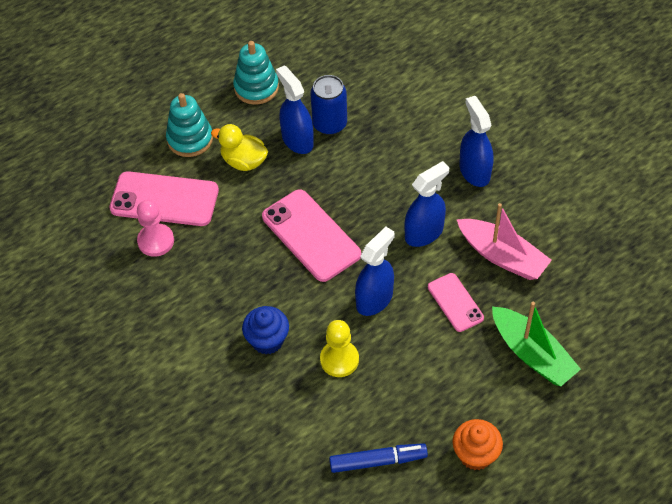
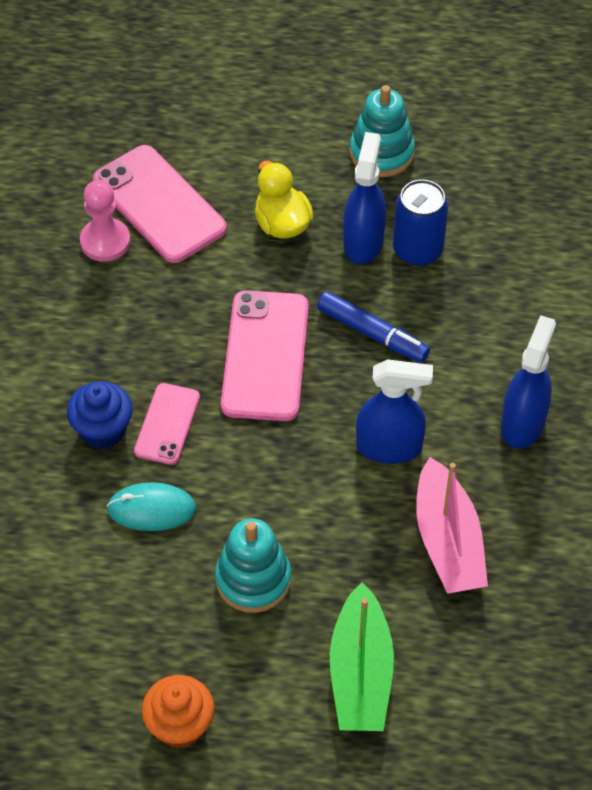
camera: 40 degrees right, 0 degrees up
(190, 139) = (252, 159): turquoise stacking toy -> turquoise stacking toy (253, 579)
(339, 360) = (151, 509): yellow pawn -> turquoise mouse
(374, 299) = (257, 476): blue spray bottle -> none
(378, 461) = (75, 645): blue marker -> blue marker (372, 334)
(455, 302) = (339, 549): pink phone -> pink phone (167, 424)

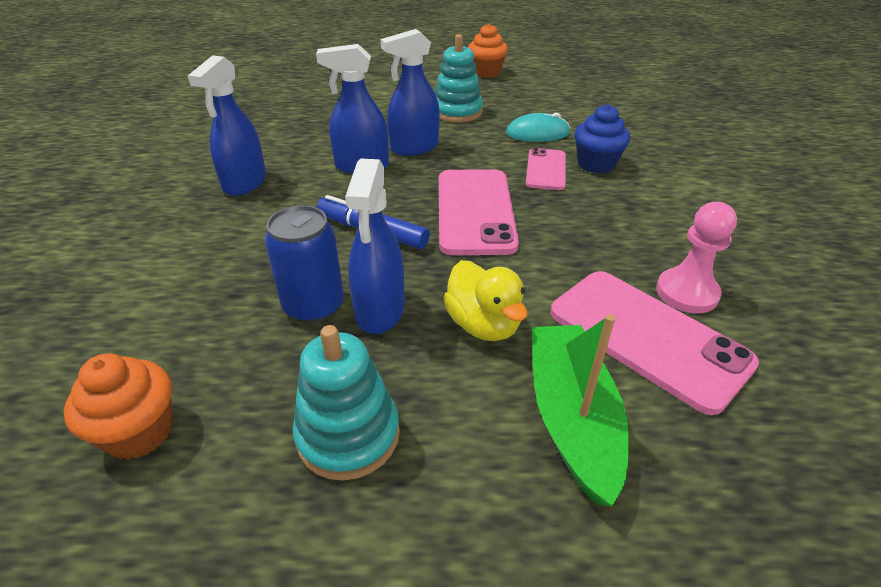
camera: 175 degrees right, 15 degrees down
(323, 484) = (414, 148): none -> blue spray bottle
(360, 674) = (386, 88): green boat -> green boat (571, 417)
(448, 541) = (323, 129): pink boat -> none
(515, 163) = (139, 432): none -> orange cupcake

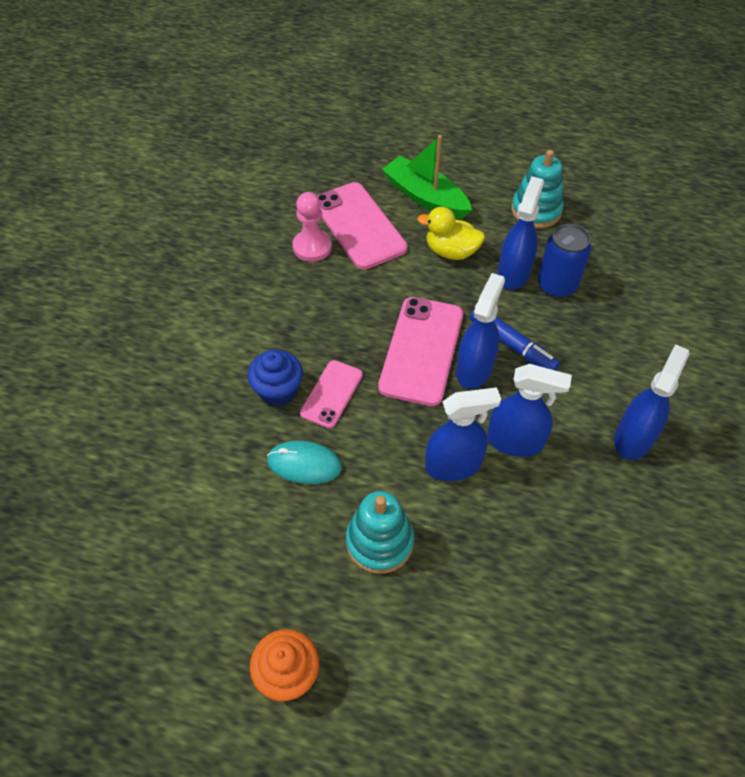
camera: 165 degrees left, 15 degrees up
(139, 432) = (640, 231): orange cupcake -> none
(412, 206) = (474, 369): none -> blue spray bottle
(483, 324) = (451, 251): yellow duck -> yellow duck turned 60 degrees counterclockwise
(571, 417) = (425, 197): green boat -> green boat turned 120 degrees clockwise

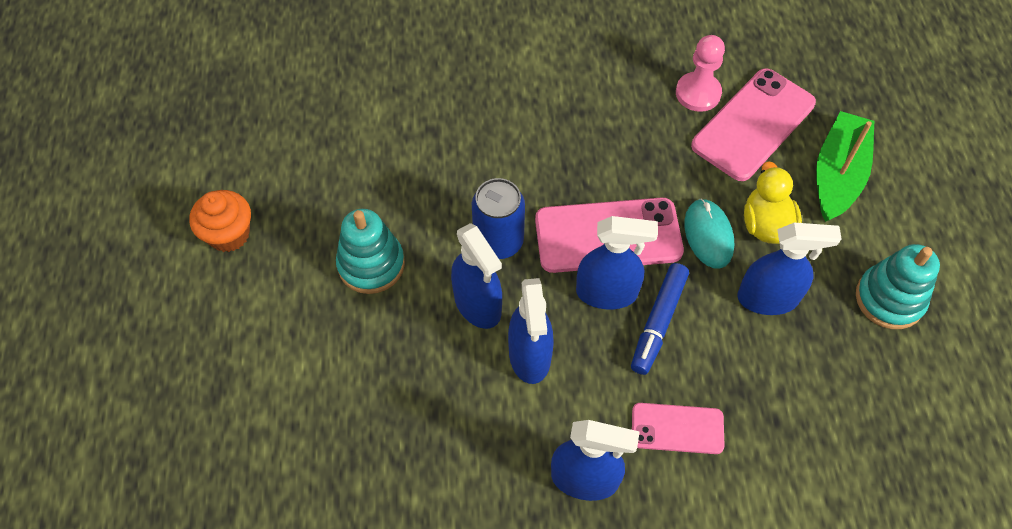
camera: 70 degrees right, 5 degrees up
(278, 391) = (501, 129): blue cupcake -> none
(304, 464) = (429, 178): turquoise mouse -> turquoise mouse (708, 235)
(332, 394) = (517, 173): pink phone -> pink phone (677, 429)
(556, 285) = (774, 350): blue can -> blue can (498, 241)

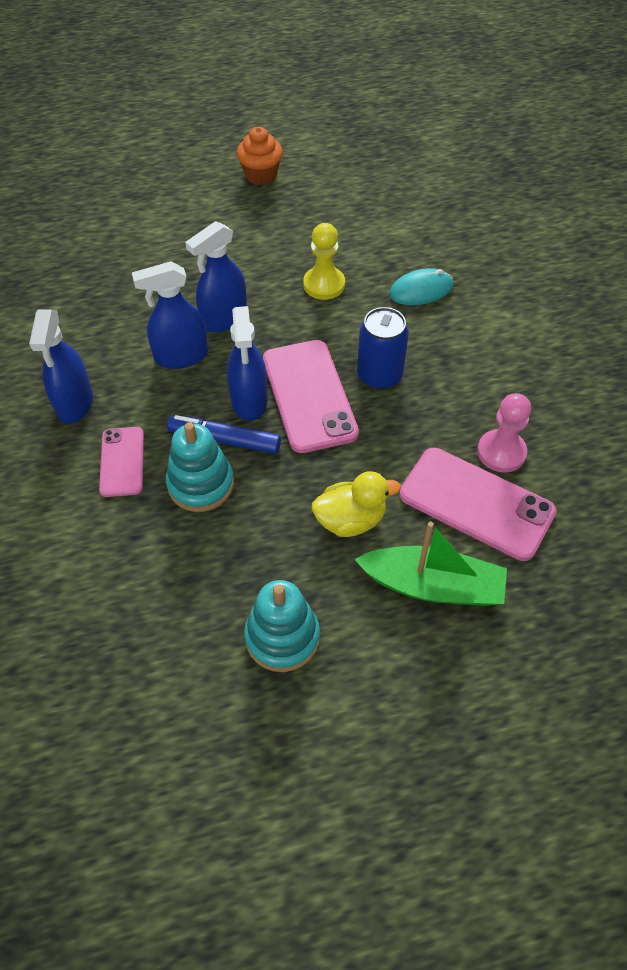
camera: 80 degrees right, 5 degrees down
(371, 264) = (249, 252): turquoise stacking toy -> turquoise stacking toy (201, 484)
(446, 197) = (324, 284): none -> yellow pawn
(498, 241) = (287, 323): blue can -> blue can (379, 376)
(708, 235) = (327, 472): turquoise mouse -> turquoise mouse (421, 290)
(768, 298) = (264, 525): blue spray bottle -> none

